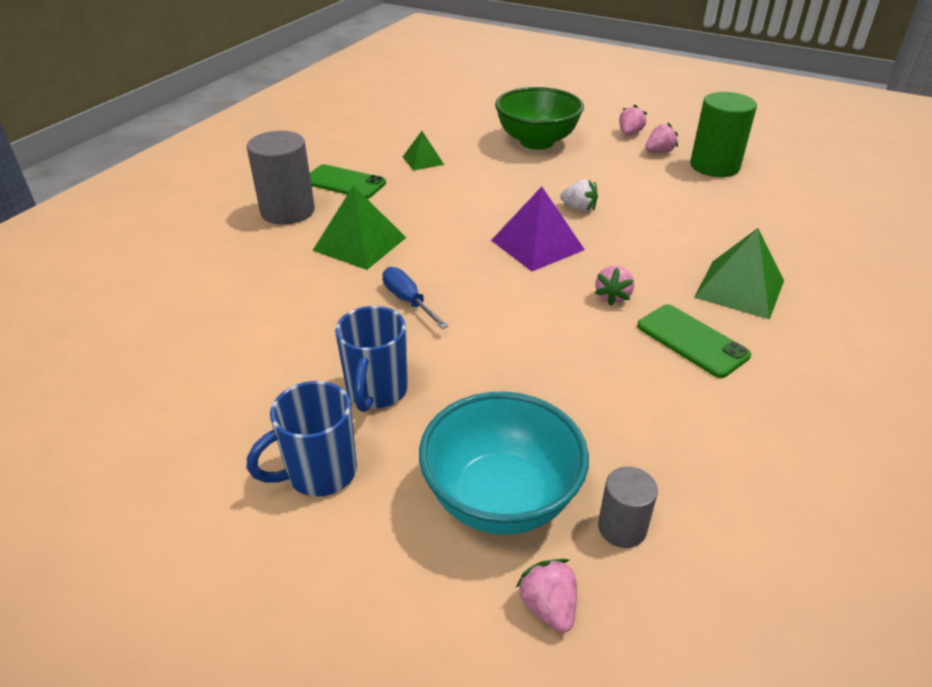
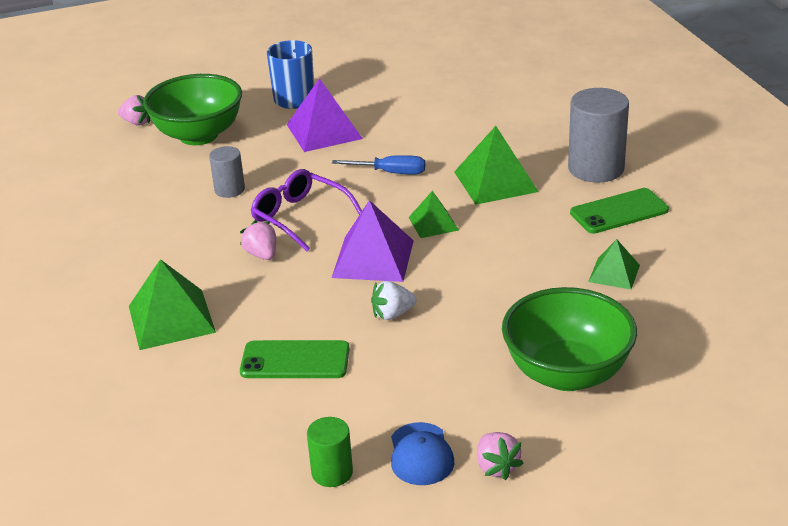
camera: 135 degrees right, 5 degrees down
(376, 392) = (324, 131): blue mug -> purple pyramid
(457, 242) = (433, 223): none -> green pyramid
(501, 498) = (198, 135): turquoise bowl -> green bowl
(540, 310) = (299, 217): none -> purple glasses
(622, 528) = (129, 156): grey cylinder -> grey cylinder (229, 190)
(659, 152) = (421, 454): pink strawberry -> blue cap
(692, 341) = (173, 257): green phone -> green phone (295, 360)
(714, 166) = (332, 472): green cylinder -> green cylinder, size x0.55

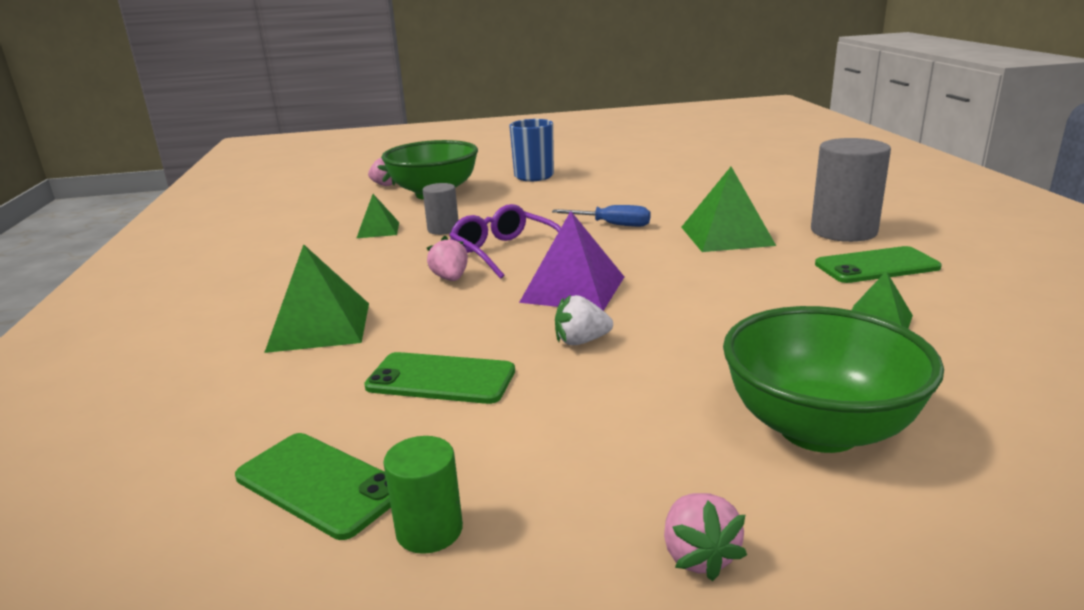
camera: 10 degrees right, 10 degrees down
(246, 452) = (319, 484): none -> green phone
(324, 131) = (554, 195): purple pyramid -> none
(421, 454) = (576, 519): blue cap -> none
(433, 223) = (650, 264): green pyramid -> green pyramid (378, 230)

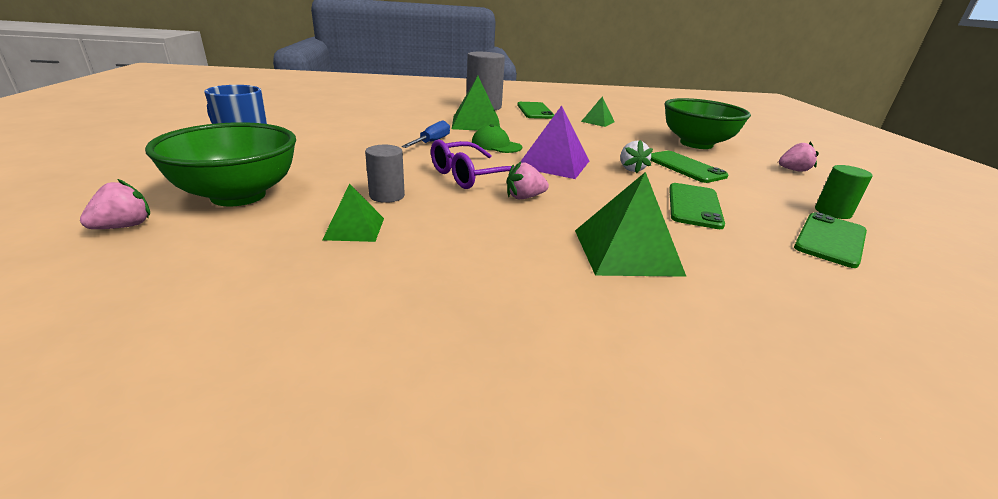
camera: 90 degrees left, 5 degrees up
(622, 392) = (684, 167): none -> green phone
(629, 254) = (496, 145): none -> green cap

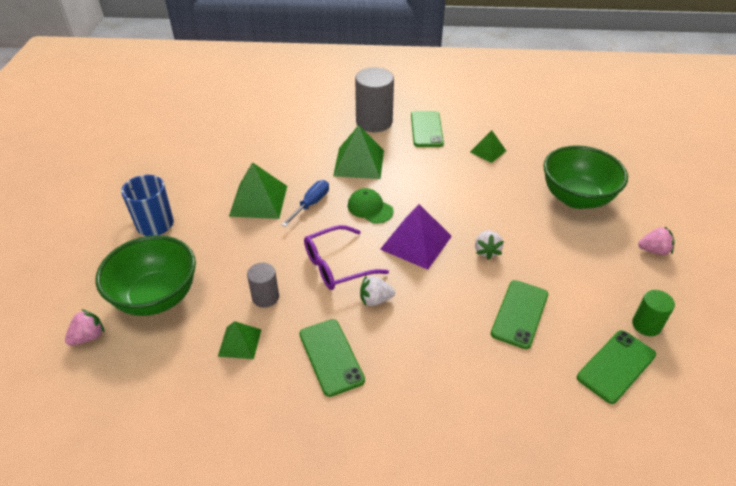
camera: 10 degrees right, 15 degrees up
(524, 197) = (375, 300): pink strawberry -> white strawberry
(626, 251) = (435, 377): green pyramid -> green pyramid (258, 200)
(684, 167) = (541, 246): green phone -> green phone (331, 357)

